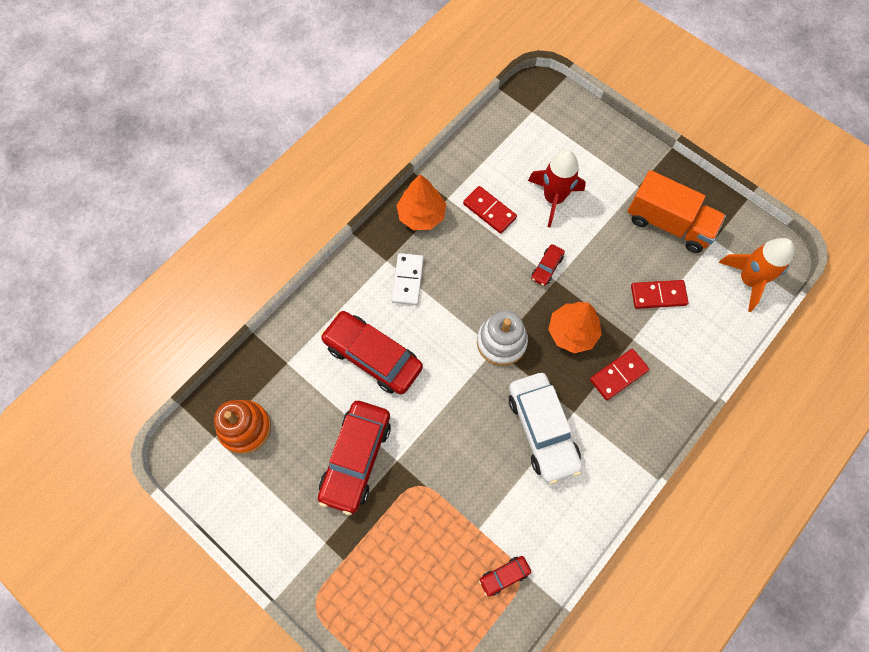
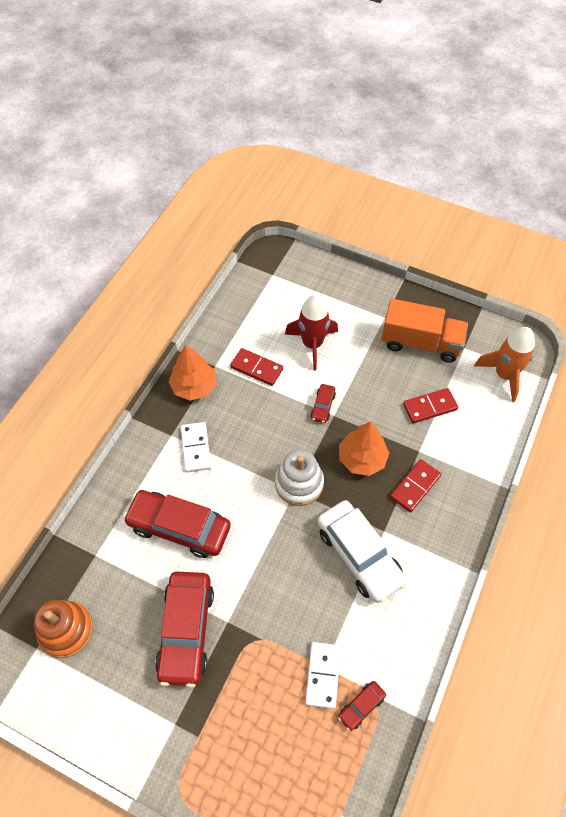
camera: 15 degrees left, 10 degrees down
(475, 536) = (323, 675): none -> white domino

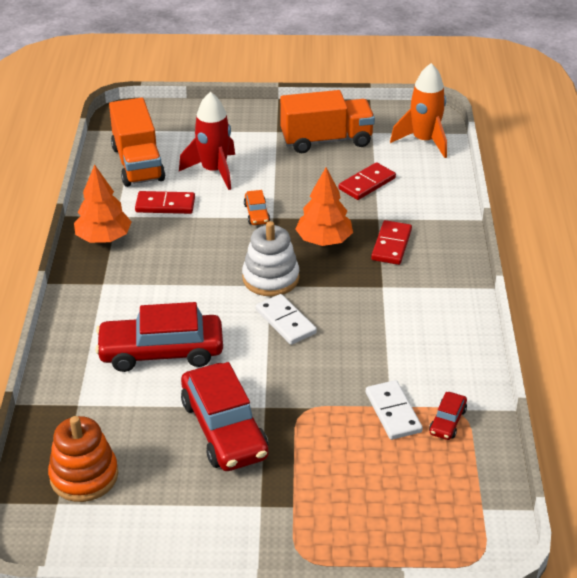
camera: 25 degrees left, 20 degrees down
(195, 448) = (138, 285): white domino -> white domino (285, 322)
(257, 313) = (138, 164): none -> orange truck
(323, 406) = (256, 214): red car -> orange car
(359, 555) = (369, 312): white car -> none

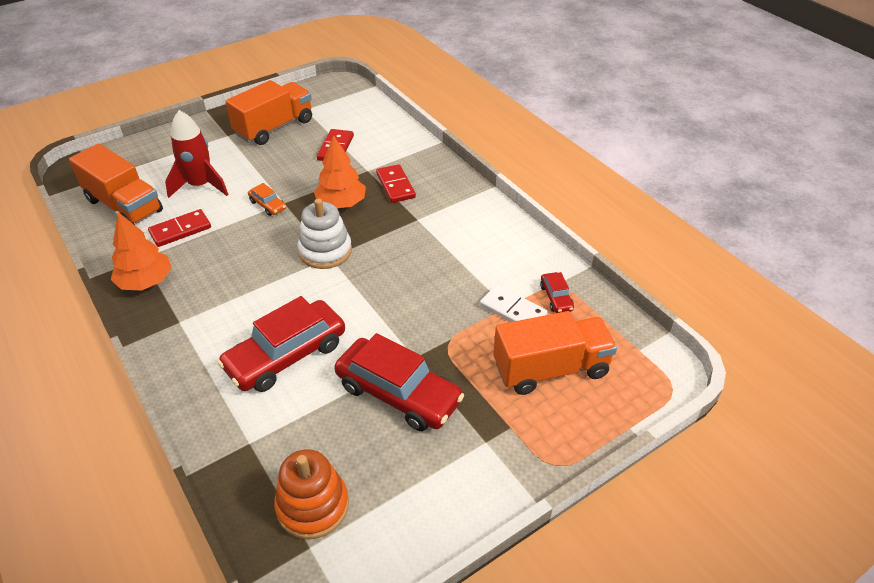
camera: 35 degrees left, 5 degrees up
(285, 322) = (368, 280): white domino -> none
(377, 479) = (551, 369): none -> orange truck
(424, 141) = (350, 102): orange rocket -> none

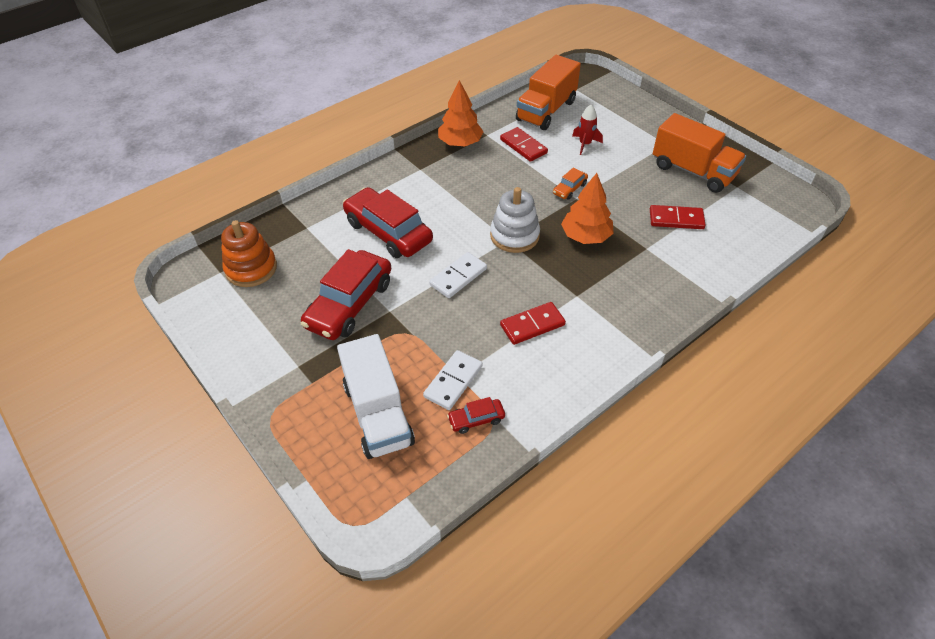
camera: 85 degrees right, 5 degrees up
(200, 186) = (585, 144): red rocket -> red rocket, size x0.59
(375, 298) = (458, 277): none -> white domino
(395, 185) = (627, 273): red domino -> red domino (532, 325)
(551, 369) = (378, 414): orange truck -> white truck

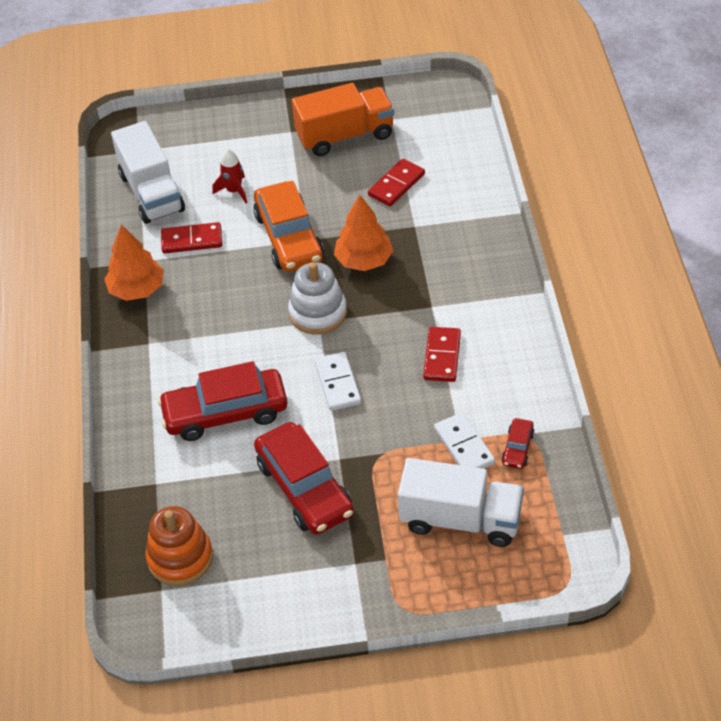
camera: 55 degrees left, 0 degrees up
(546, 111) = (151, 193): orange truck -> white truck
(569, 189) = (289, 238): orange car -> orange car, size x2.22

